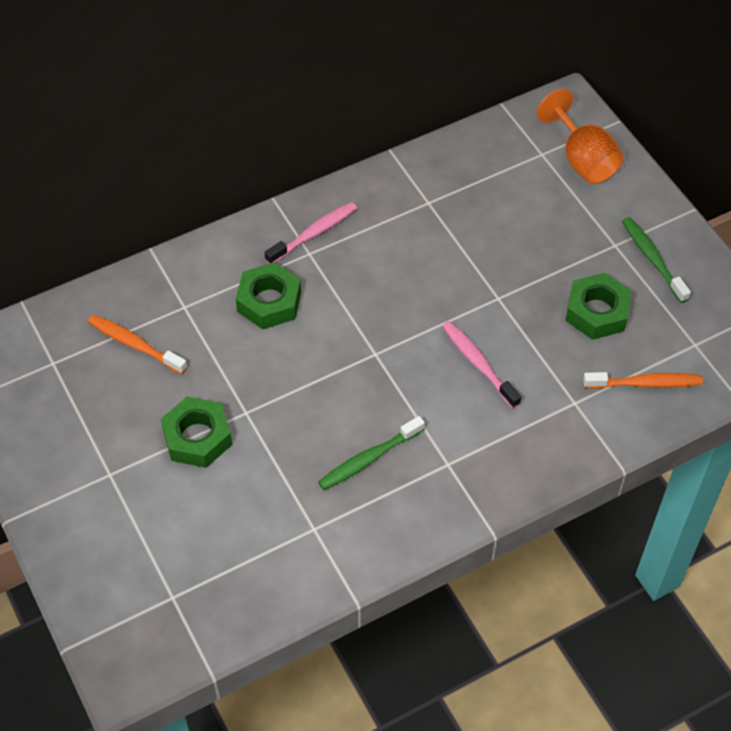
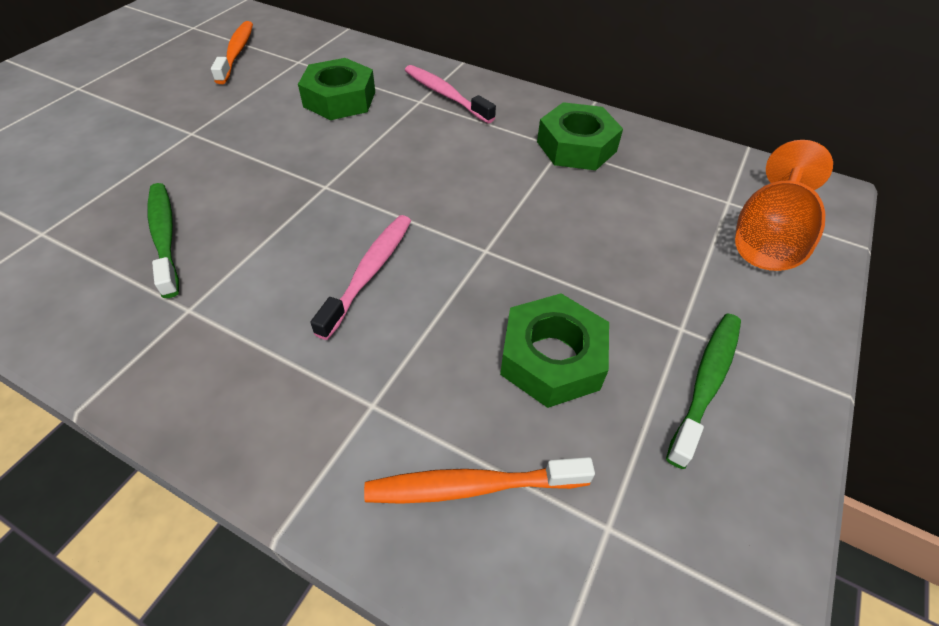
camera: 55 degrees right, 5 degrees down
(197, 437) = (143, 116): green nut -> green nut (576, 146)
(314, 233) = (445, 95): pink toothbrush -> pink toothbrush turned 150 degrees counterclockwise
(368, 459) = (165, 236): green toothbrush -> green toothbrush turned 45 degrees clockwise
(645, 383) = (471, 486): orange toothbrush -> orange toothbrush turned 120 degrees clockwise

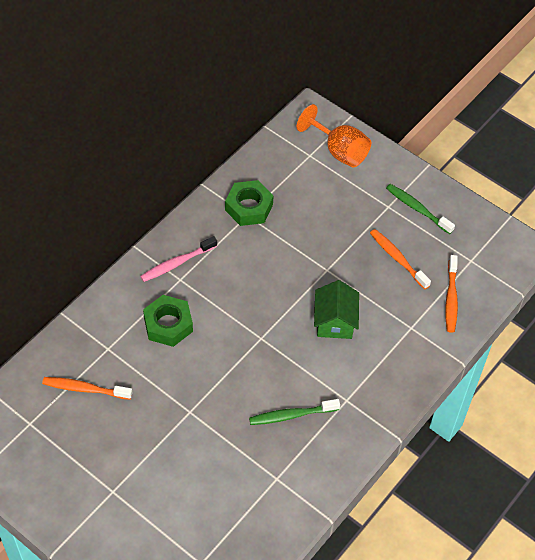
camera: 80 degrees left, 5 degrees up
(369, 272) = (334, 321): pink toothbrush -> green house
(552, 358) = (397, 258): green nut -> orange toothbrush

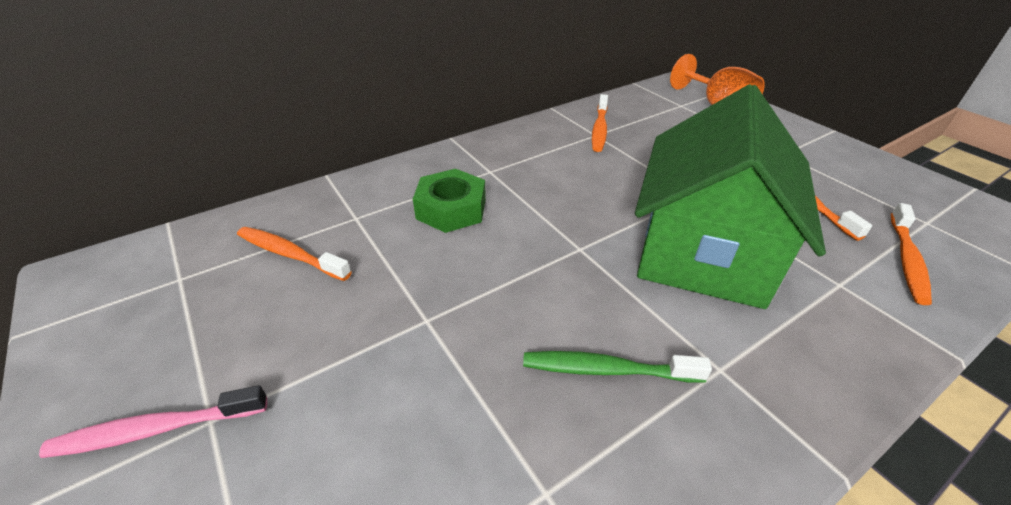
camera: 20 degrees right, 15 degrees down
(177, 263) = (493, 157): pink toothbrush -> pink toothbrush (156, 429)
(249, 207) = (599, 129): green nut -> orange toothbrush
(334, 321) = (703, 251): green house -> green house, size x2.04
(417, 208) = (826, 161): green toothbrush -> none

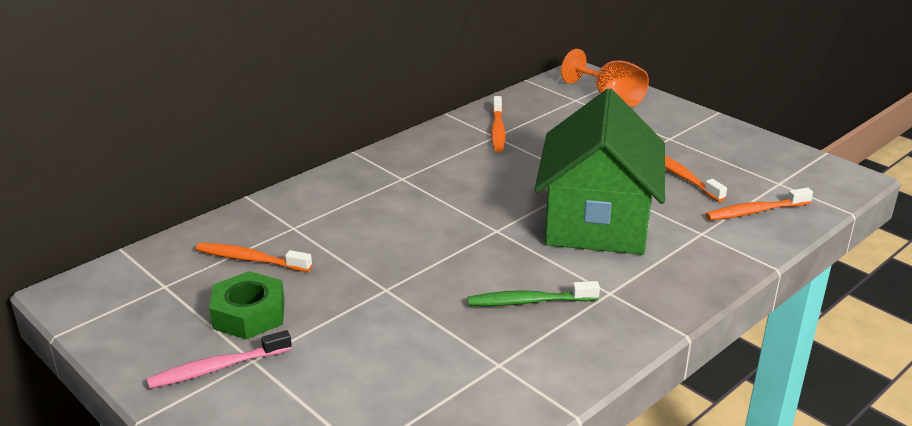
camera: 10 degrees left, 10 degrees down
(451, 209) = (377, 212): green nut -> green nut (249, 314)
(907, 260) = (755, 211): orange toothbrush -> orange toothbrush turned 60 degrees clockwise

